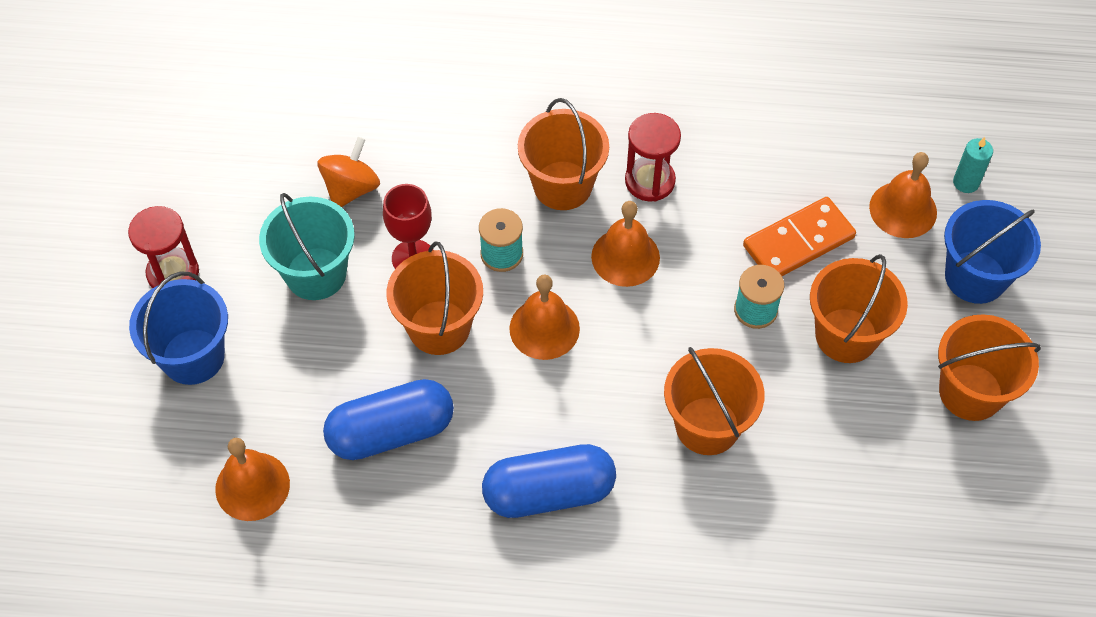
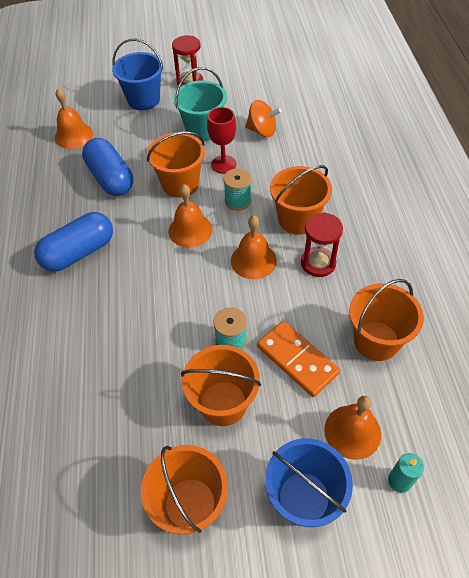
camera: 80 degrees right, 5 degrees down
(549, 492) = (79, 252): blue capsule -> blue capsule turned 75 degrees clockwise
(707, 426) = (134, 326): orange bucket -> orange bucket (376, 341)

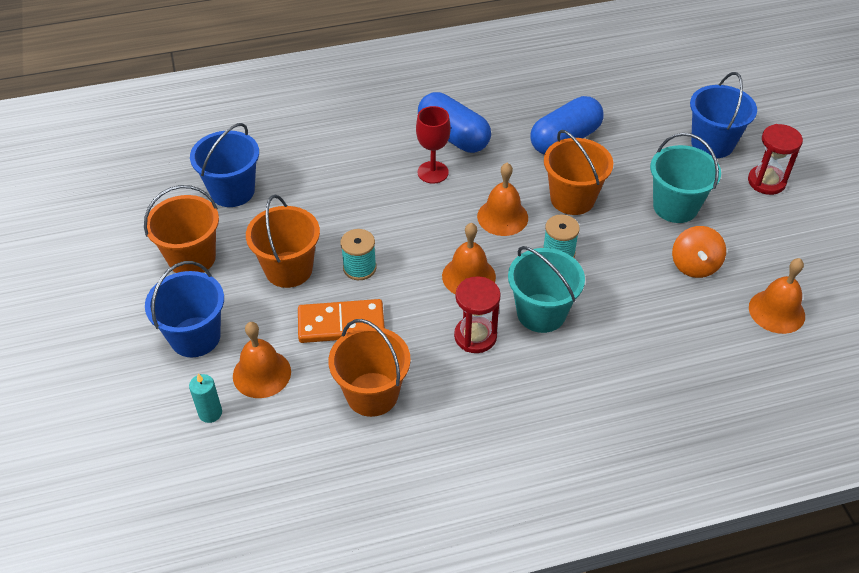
camera: 80 degrees right, 5 degrees down
(73, 135) = (625, 97): orange bell -> orange bell (776, 311)
(95, 459) = (232, 191): none -> blue bucket
(223, 164) = (617, 233): red goblet -> red goblet (433, 172)
(297, 219) = (541, 313): orange bucket -> turquoise bucket
(297, 360) = (341, 324): orange domino -> orange domino turned 45 degrees clockwise

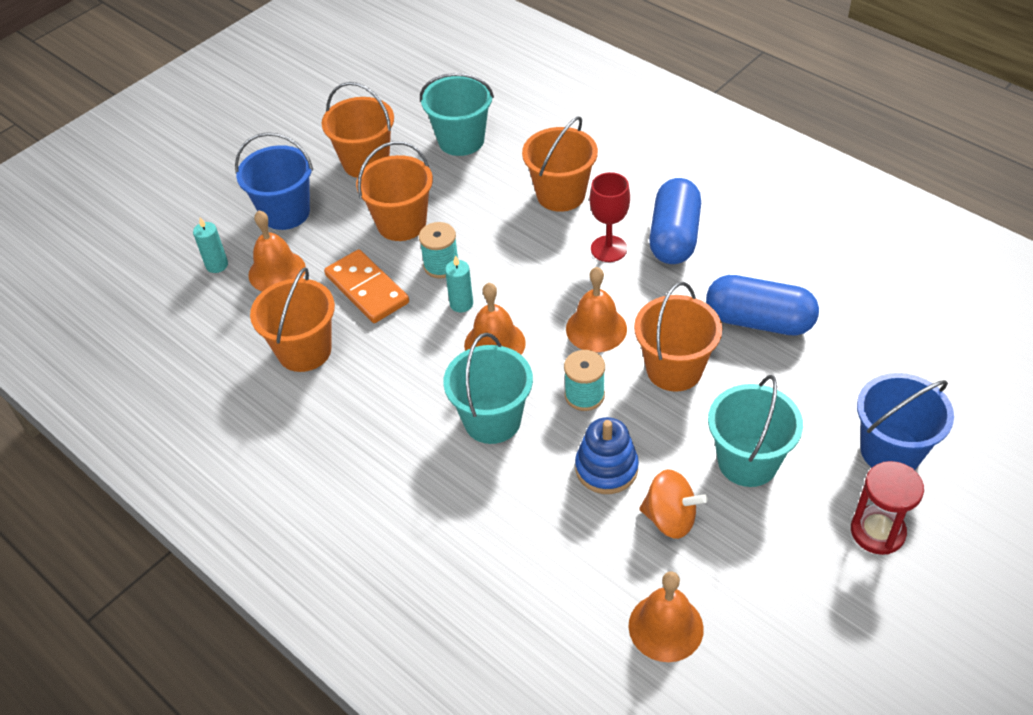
camera: 60 degrees right, 0 degrees up
(232, 191) = (461, 140): blue bucket -> turquoise bucket
(353, 168) = (561, 194): none -> orange bucket
(411, 275) = (461, 304): none -> turquoise candle
(475, 336) = (423, 386): red hourglass -> none
(631, 275) = (606, 468): none -> blue stacking toy
(694, 265) = (670, 518): orange spinning top -> orange spinning top turned 135 degrees counterclockwise

